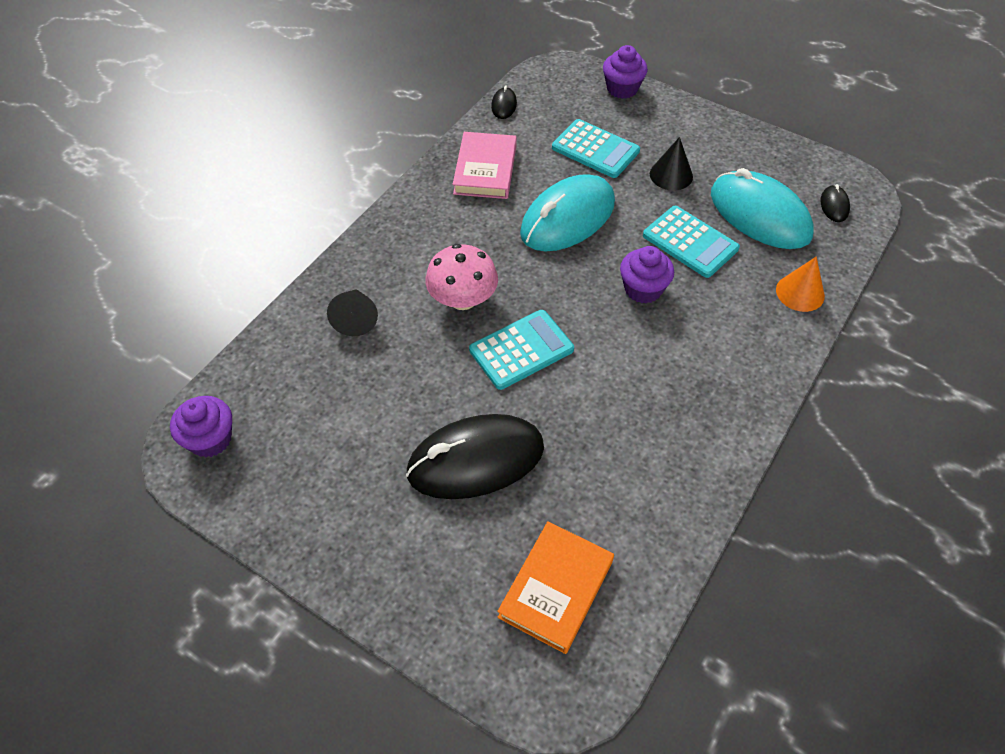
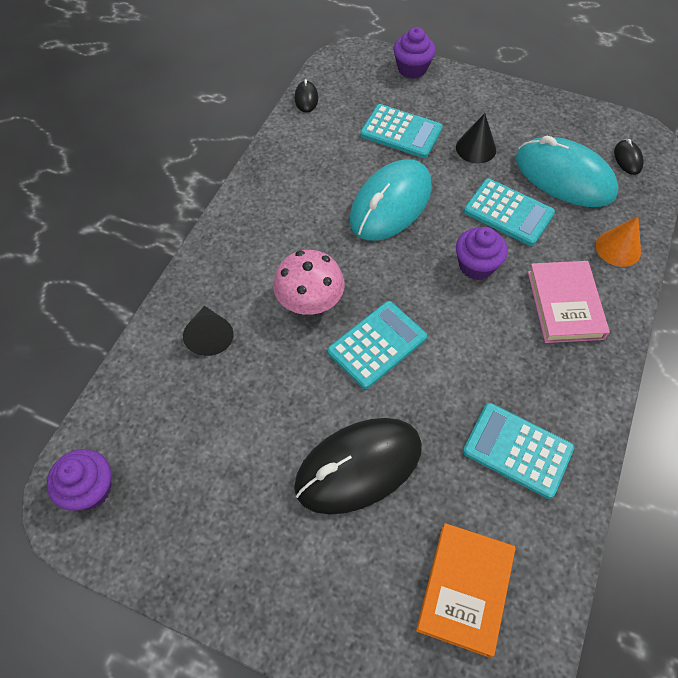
camera: 10 degrees left, 5 degrees up
(485, 170) = (302, 165): pink book -> pink book (564, 305)
(642, 470) = (517, 450): none -> turquoise calculator

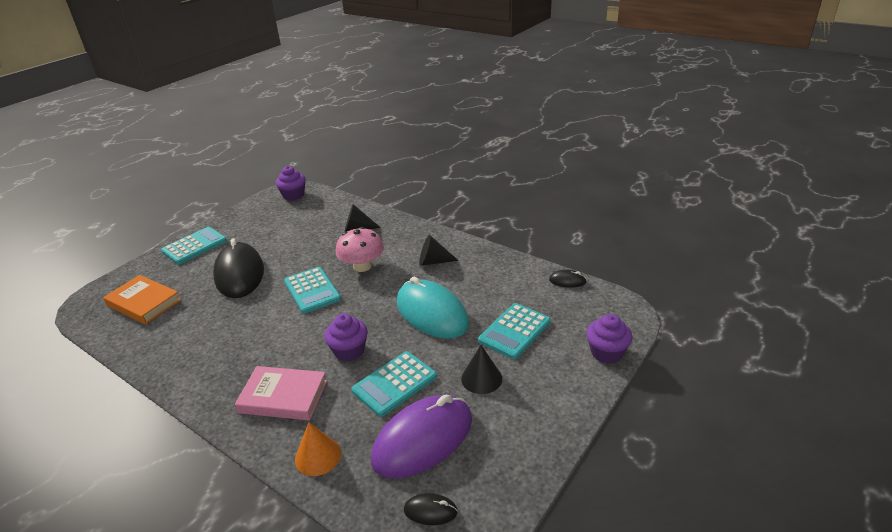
camera: 105 degrees right, 25 degrees down
(287, 222) = (433, 262): none -> black cone
(517, 450) = (196, 341): turquoise calculator -> turquoise calculator (194, 246)
(564, 177) = (423, 439): turquoise mouse -> purple mouse

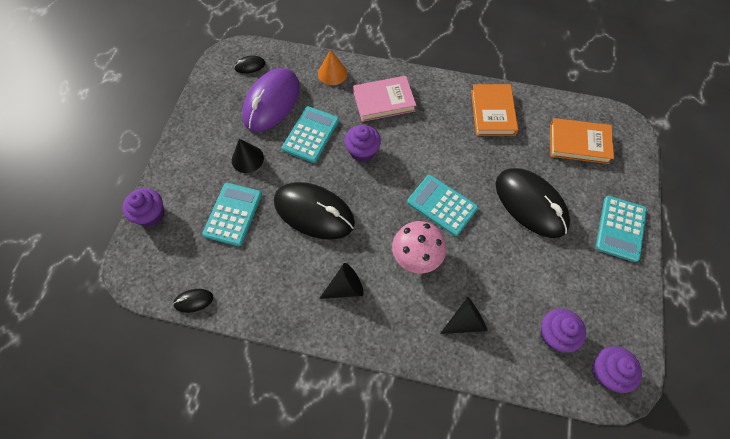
camera: 155 degrees right, 30 degrees up
(183, 350) = (492, 112): none -> orange book
(306, 213) = (555, 334): none -> purple cupcake
(432, 313) = (314, 212): turquoise mouse -> black mouse

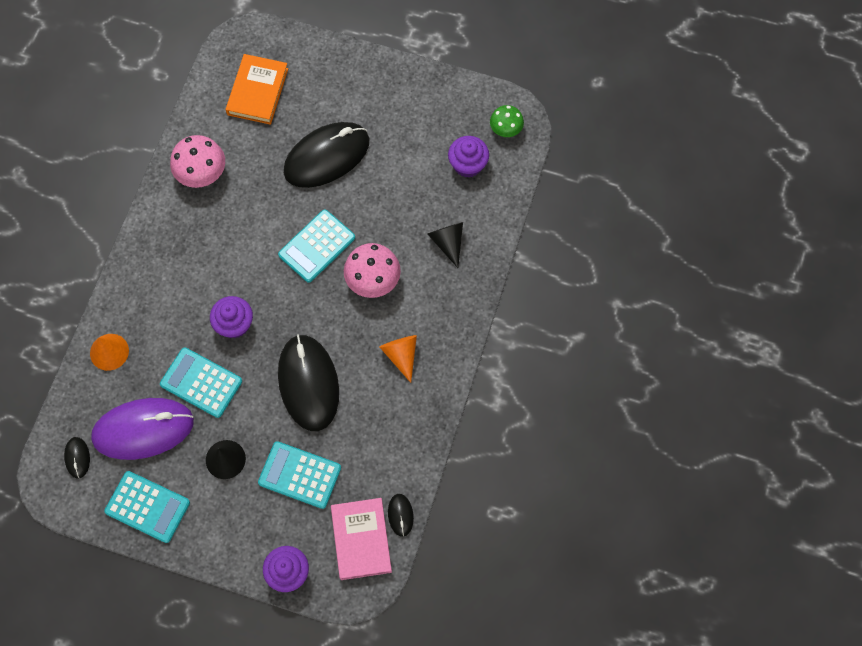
camera: 85 degrees left, 5 degrees up
(271, 102) = (143, 429): purple mouse -> purple mouse turned 45 degrees counterclockwise
(314, 212) = (308, 383): black mouse -> black mouse turned 45 degrees counterclockwise
(345, 287) = (401, 355): black cone -> orange cone
(384, 101) = (165, 293): pink book -> pink book (361, 539)
(492, 112) = (201, 173): orange book -> pink mushroom
(606, 372) = (506, 129): purple cupcake -> green mushroom
(620, 228) = (365, 78): turquoise calculator -> turquoise calculator (147, 507)

